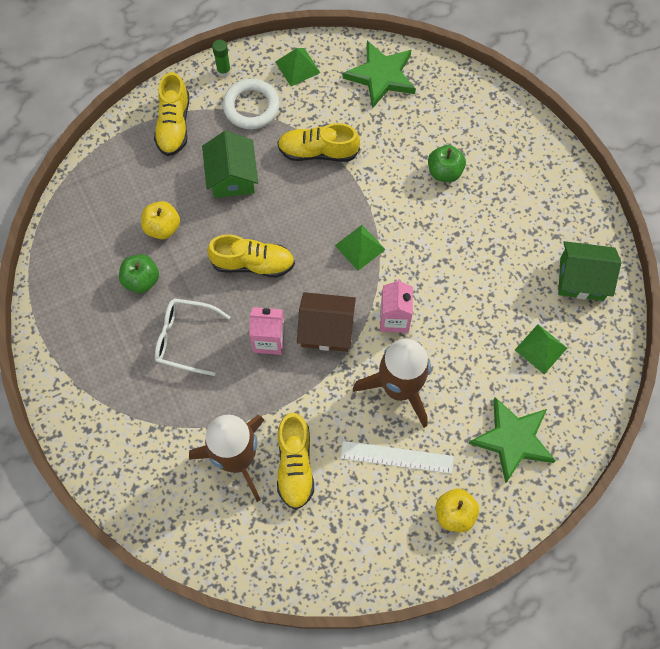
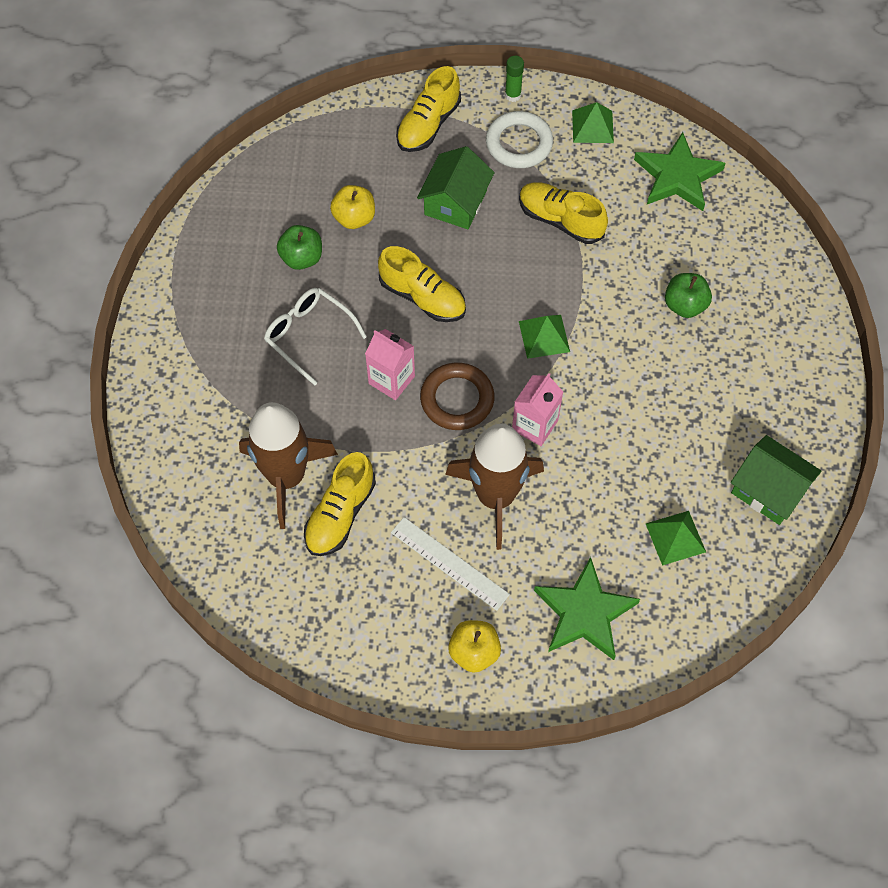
camera: 30 degrees right, 5 degrees down
(326, 329) = (457, 399): brown house -> brown ring

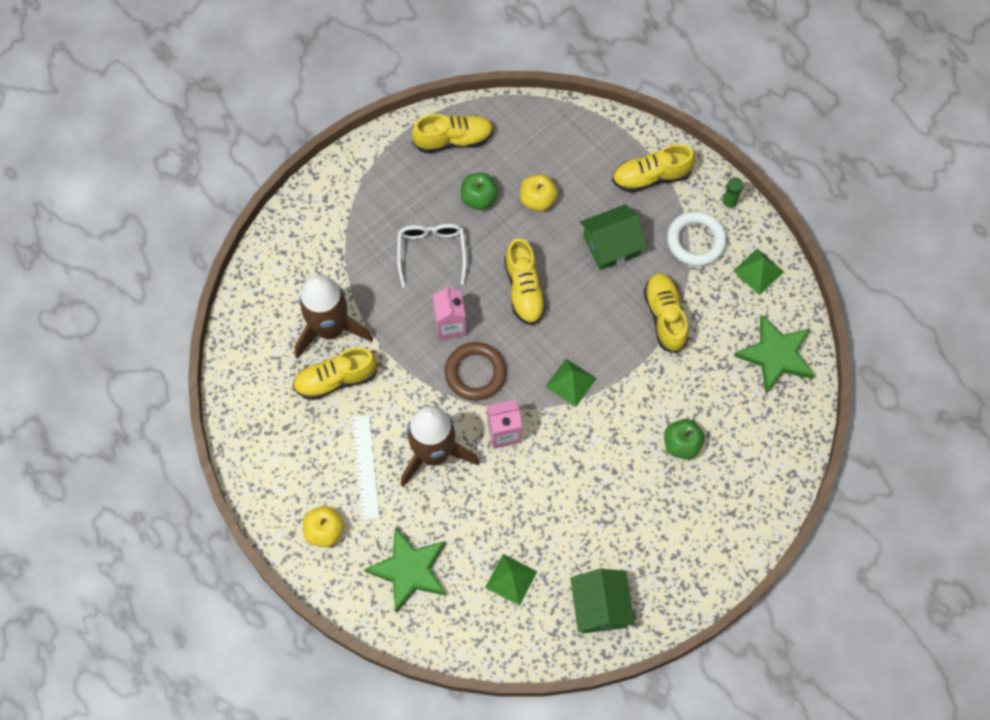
camera: 45 degrees right, 5 degrees up
(226, 230) = (453, 139): none -> yellow shoe

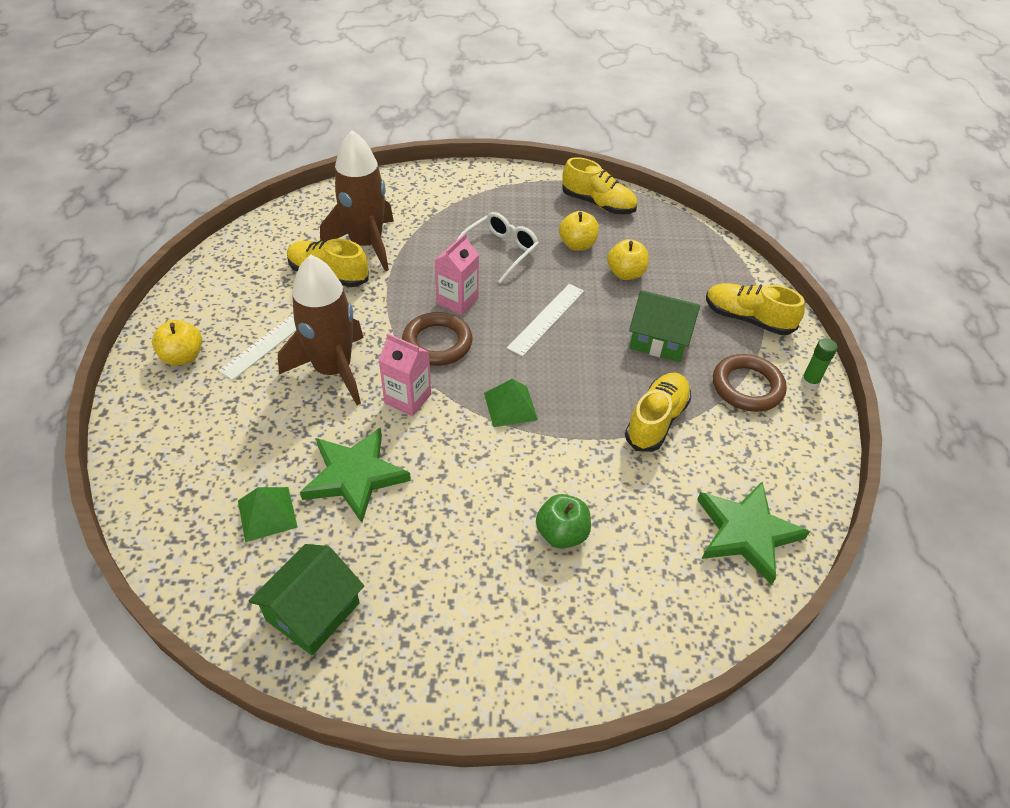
camera: 40 degrees right, 20 degrees down
(409, 570) = (200, 435): green star -> green star (355, 476)
(479, 198) = (577, 245): green apple -> yellow apple
(524, 289) = (546, 319): yellow shoe -> white ruler
(696, 241) = (747, 387): white ring -> brown ring
(758, 271) = (792, 450): green pyramid -> none

